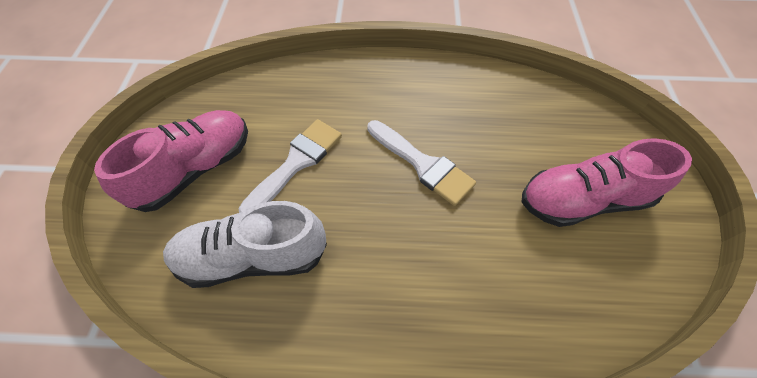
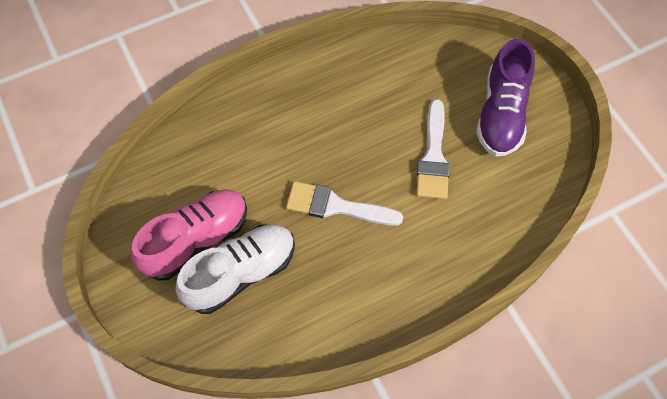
camera: 150 degrees right, 5 degrees up
(195, 169) = (501, 114): pink shoe -> purple shoe
(253, 257) = (407, 83): white shoe -> white shoe (241, 273)

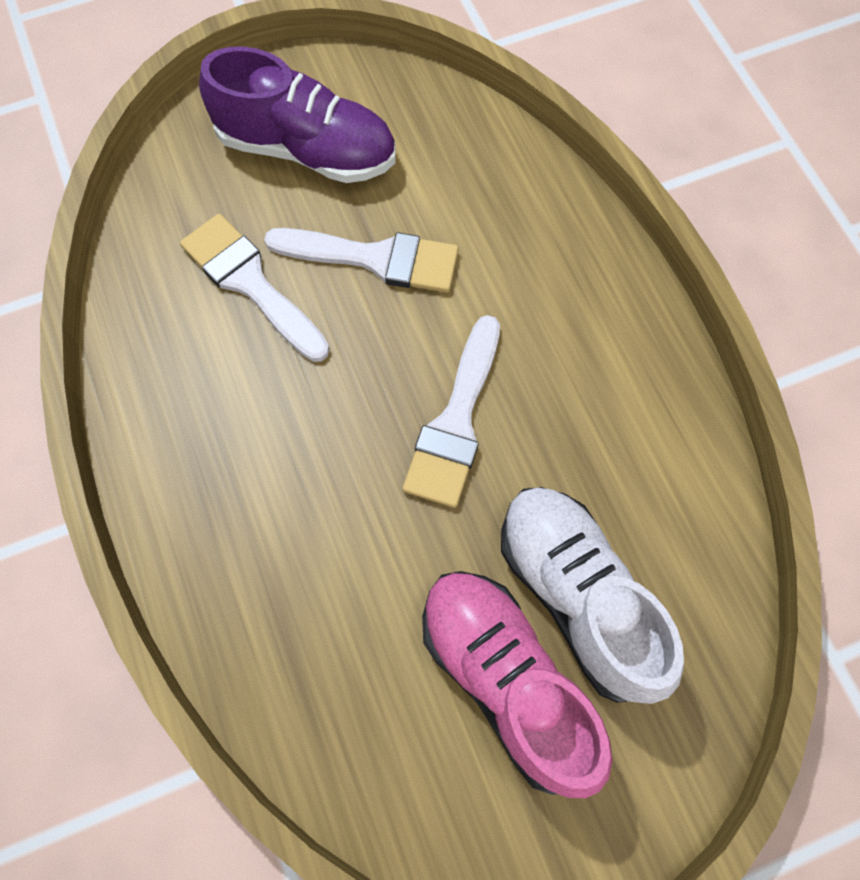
camera: 85 degrees left, 5 degrees up
(408, 98) = (250, 283): none -> white brush

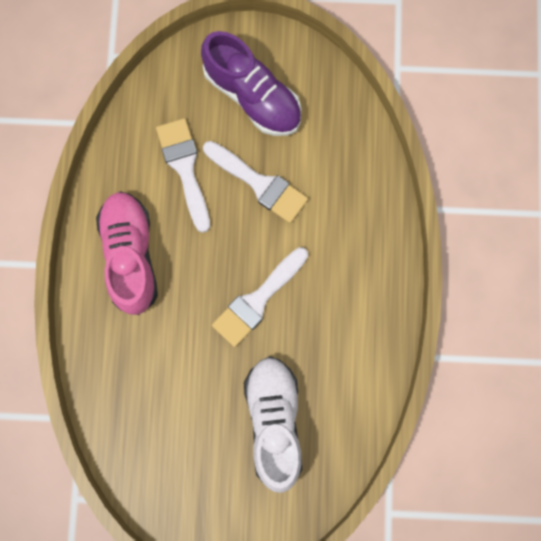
camera: 25 degrees right, 10 degrees up
(507, 681) = (217, 446): pink shoe -> pink shoe (130, 256)

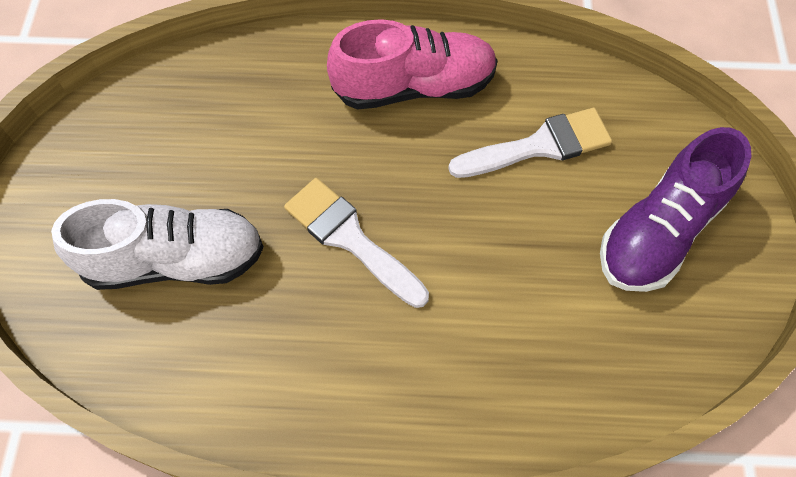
camera: 90 degrees right, 15 degrees down
(259, 184) = (524, 241): white brush -> none

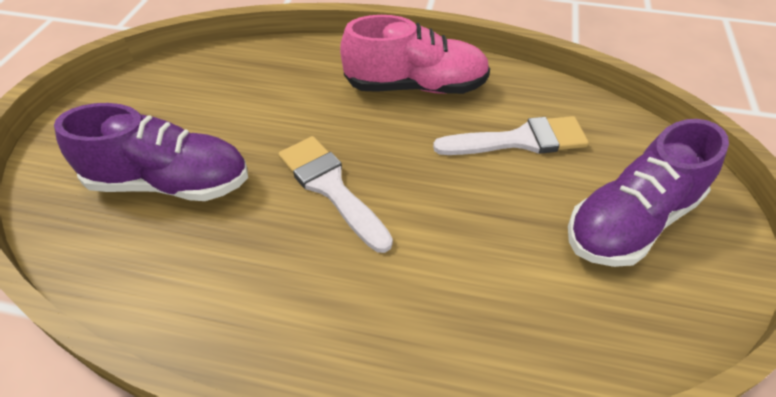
camera: 10 degrees right, 15 degrees down
(175, 260) = (169, 183): white shoe -> purple shoe

